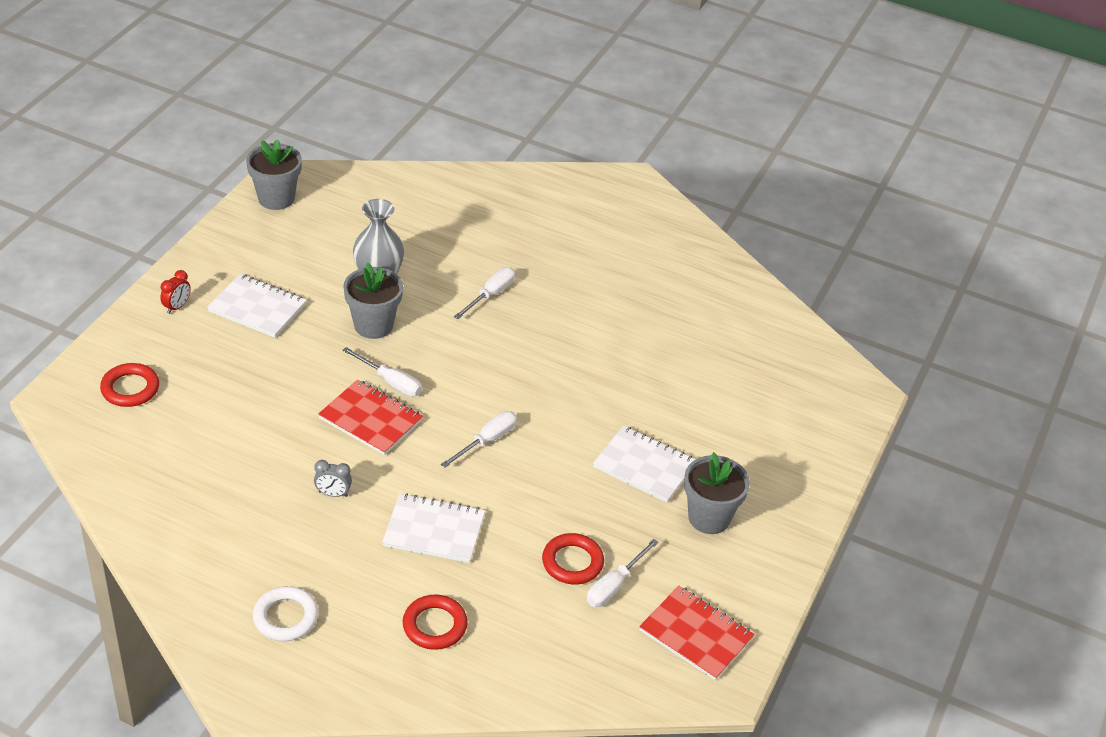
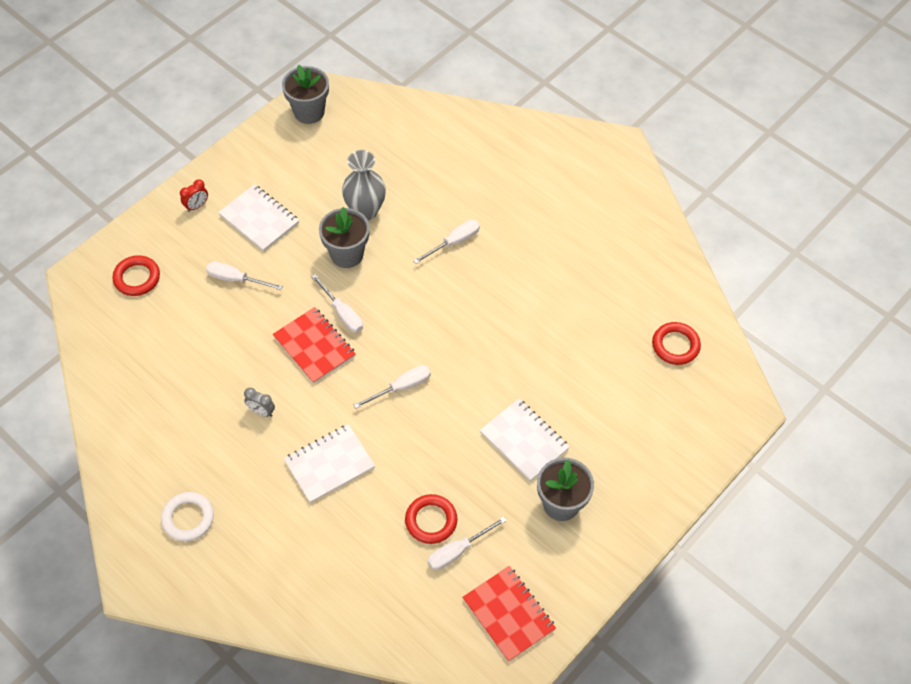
camera: 20 degrees right, 15 degrees up
(252, 370) = (236, 279): none -> white screwdriver
(434, 530) = (329, 464): white notebook -> white notebook turned 60 degrees counterclockwise
(435, 625) = (300, 554): red ring -> red ring (675, 345)

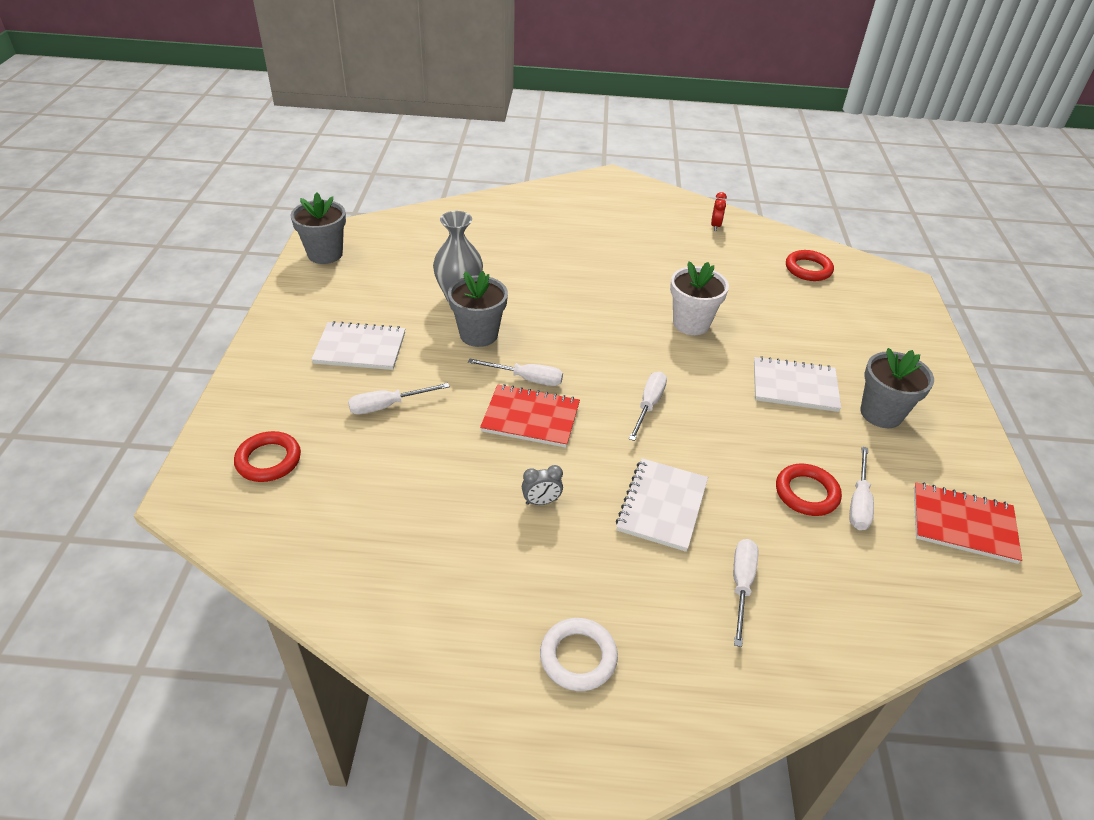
camera: 40 degrees left, 15 degrees down
(197, 206) = (278, 368): red clock -> red clock (715, 226)
(454, 242) = (563, 284): white screwdriver -> white screwdriver (741, 585)
(511, 338) = (691, 323): none -> white flower pot

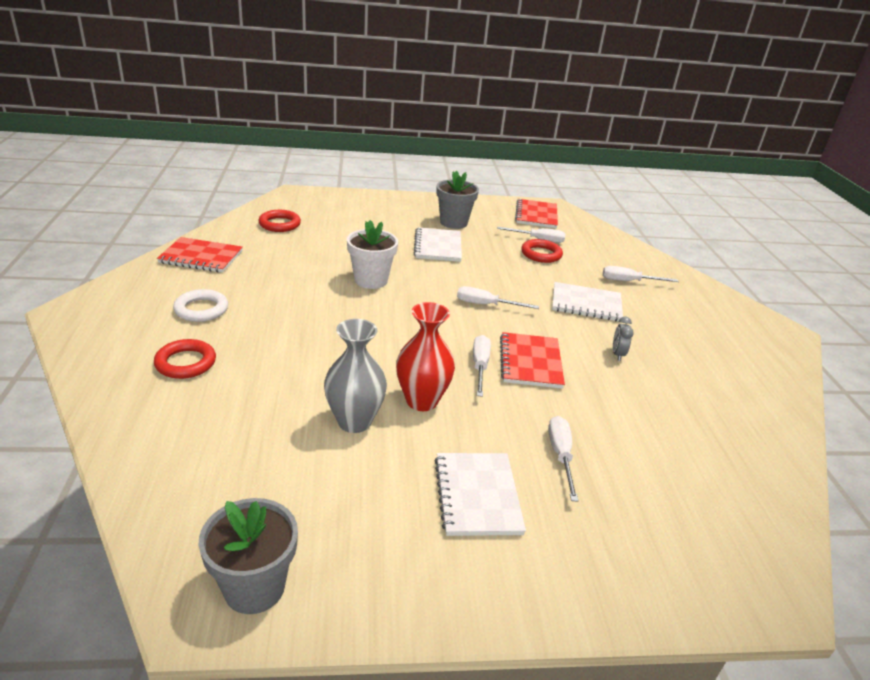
camera: 100 degrees left, 10 degrees down
(268, 460) = (687, 537): red ring -> red ring (185, 363)
(387, 406) = (560, 455): white screwdriver -> white screwdriver turned 150 degrees counterclockwise
(478, 334) = (422, 401): grey flower pot -> red vase
(541, 501) = (617, 354): grey clock -> grey clock turned 150 degrees counterclockwise
(578, 657) = (726, 338): white ring -> white ring (201, 309)
(715, 226) = (201, 257): red clock -> red notebook

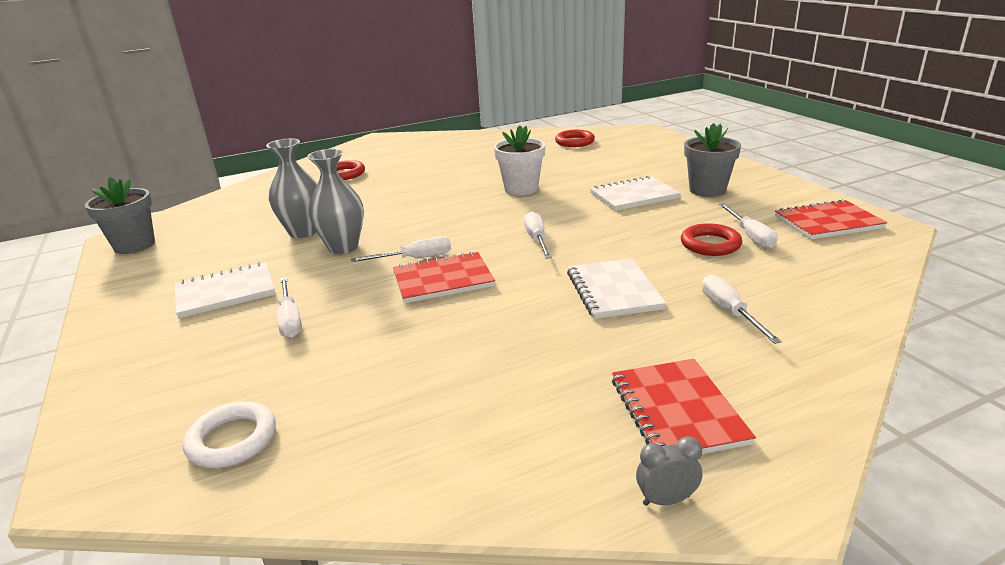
camera: 75 degrees right, 5 degrees down
(201, 257) = (485, 140): red notebook -> red notebook (677, 411)
(201, 309) = (412, 159): white ring -> white ring (232, 440)
(422, 401) = (343, 247): red vase -> grey vase
(560, 455) = (290, 320): white screwdriver -> white screwdriver turned 90 degrees clockwise
(617, 354) = (508, 327): grey clock -> grey clock (666, 500)

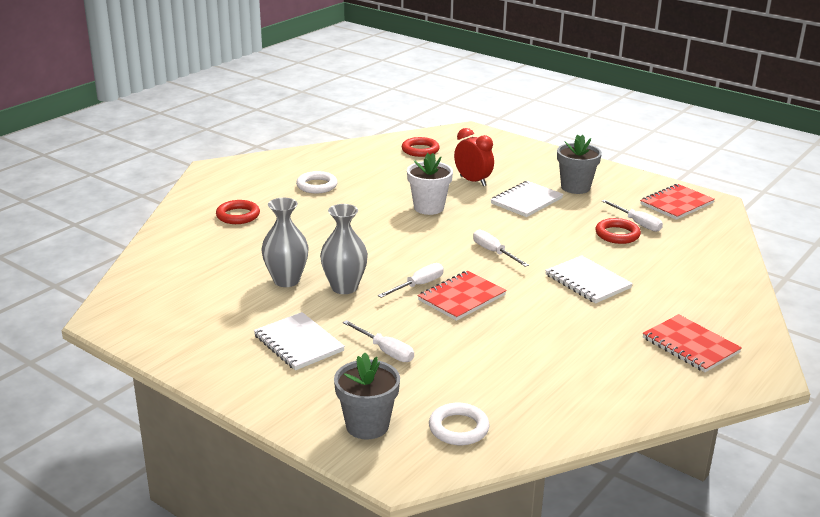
camera: 30 degrees left, 0 degrees up
(134, 245) = (135, 323): grey flower pot -> grey flower pot (367, 425)
(225, 292) = (298, 343): white notebook -> white notebook turned 75 degrees counterclockwise
(442, 159) = (317, 186): none -> white ring
(596, 172) = (473, 181): none -> red clock
(666, 500) = (722, 388): grey clock -> none
(729, 312) = (669, 281): white screwdriver -> none

